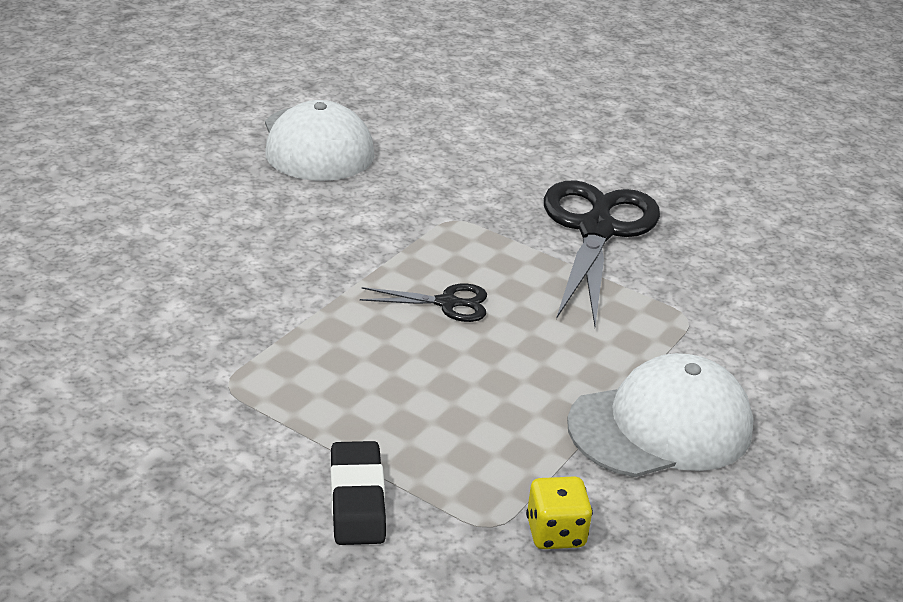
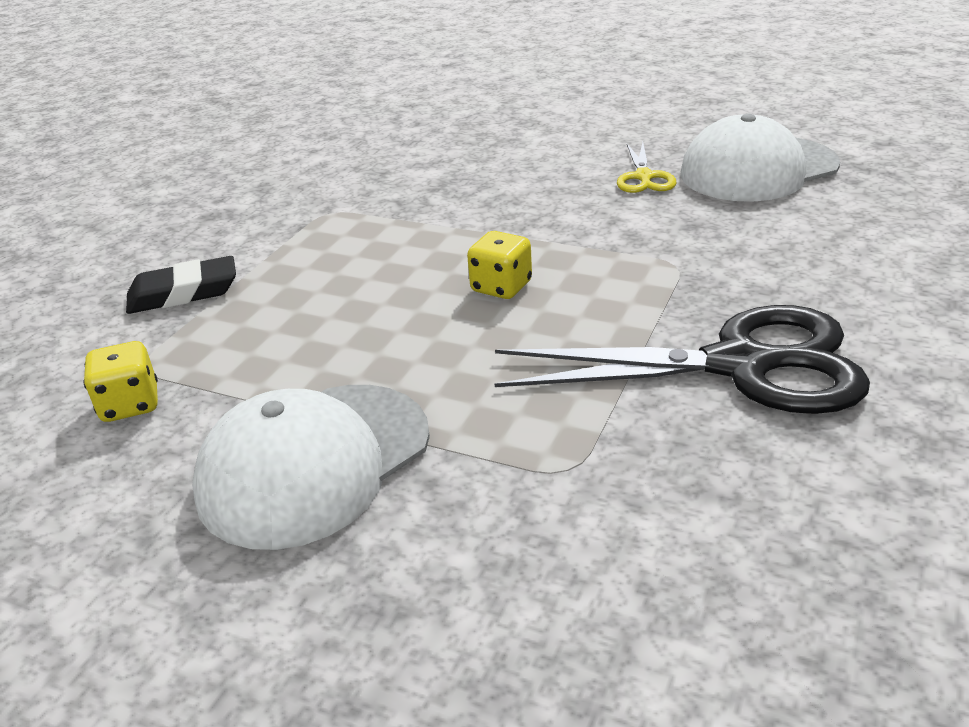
camera: 85 degrees right, 0 degrees up
(289, 195) = (644, 177): none -> yellow scissors
(447, 303) = (501, 287): black scissors -> yellow dice
(661, 426) = (314, 463): white cap -> white cap turned 75 degrees clockwise

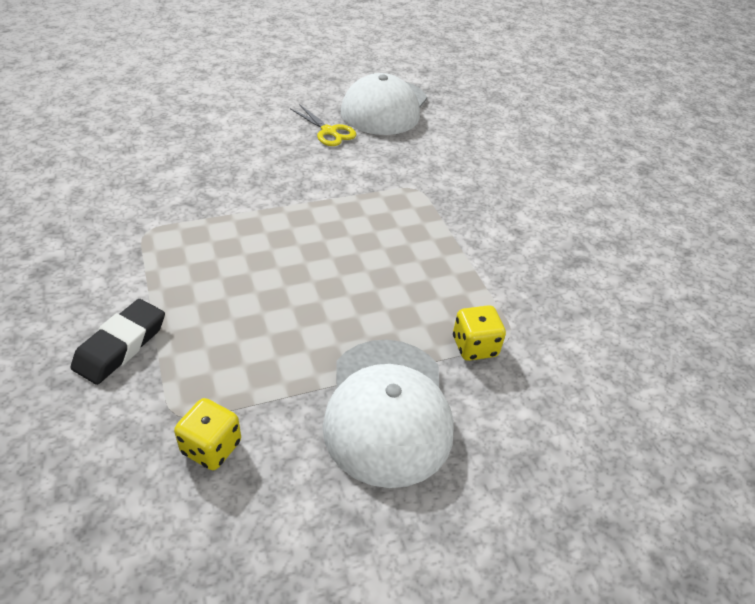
camera: 50 degrees left, 10 degrees up
(501, 287) = (342, 242): yellow dice -> yellow dice (474, 346)
(740, 365) = (513, 238): black scissors -> none

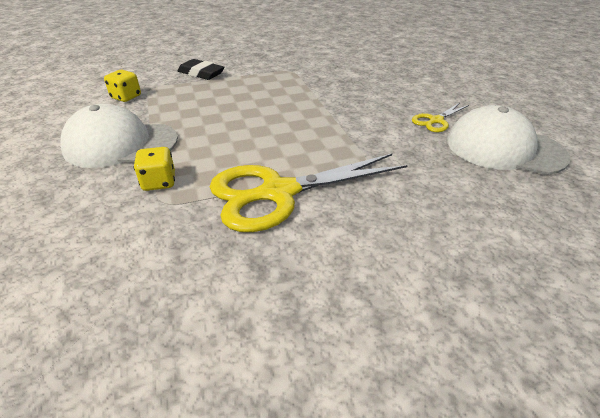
camera: 95 degrees right, 5 degrees down
(477, 248) = (278, 193): none -> yellow scissors

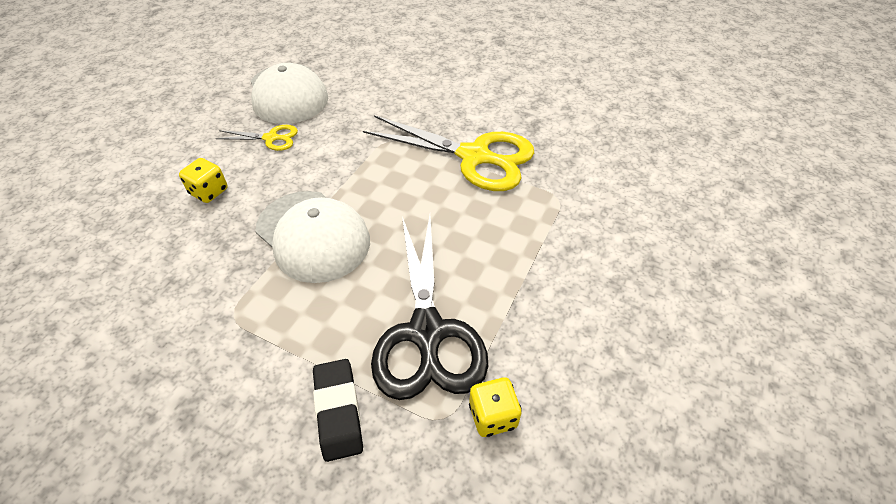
camera: 135 degrees left, 10 degrees up
(120, 144) = (555, 298): white cap -> white cap (313, 235)
(159, 182) = (549, 220): yellow dice -> yellow dice (209, 192)
(189, 102) = (427, 332): none -> black scissors

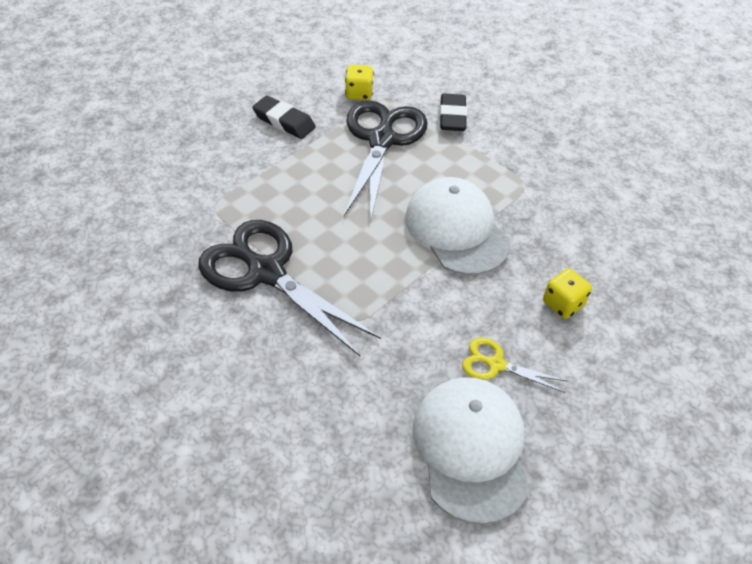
camera: 165 degrees left, 0 degrees up
(475, 156) = (266, 272): yellow scissors -> black scissors
(564, 325) = (284, 121): none -> black eraser

